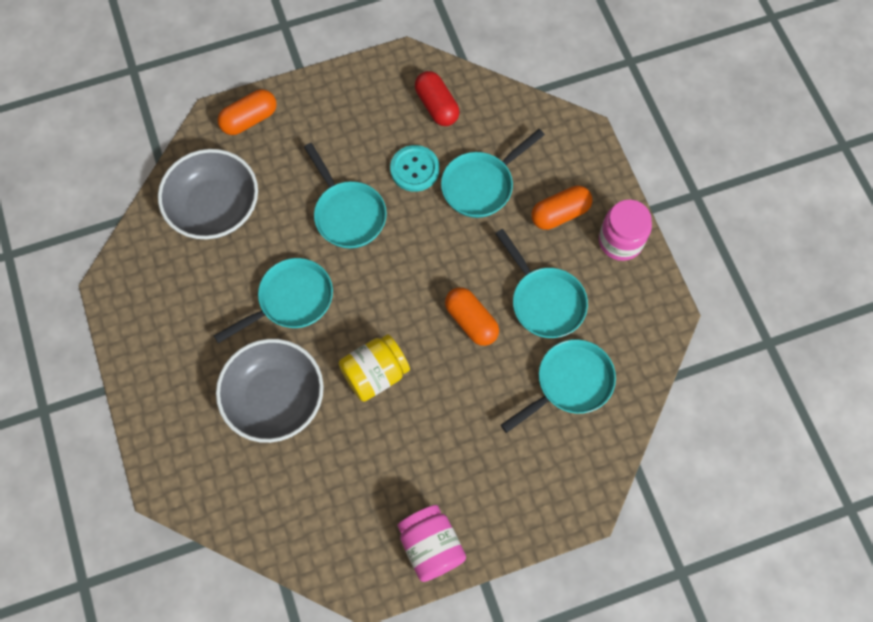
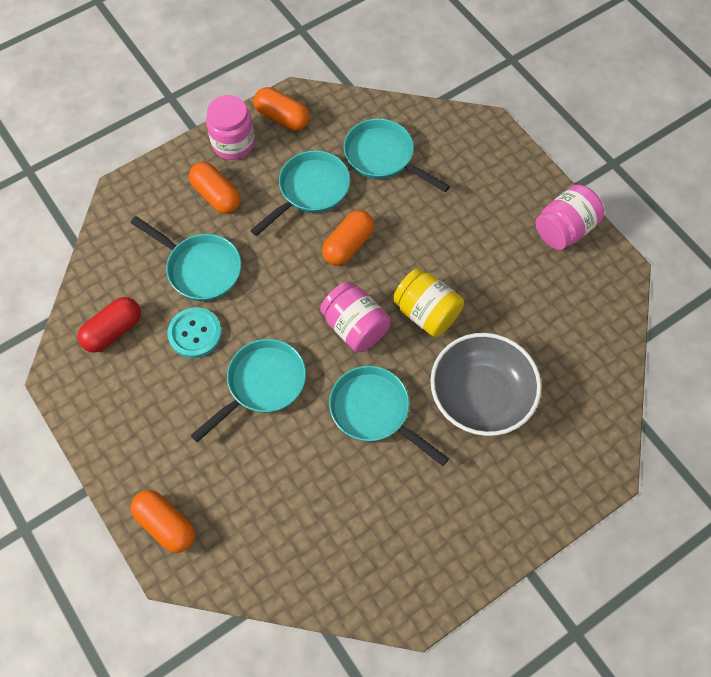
camera: 105 degrees left, 5 degrees down
(214, 207) = (288, 527): grey bowl -> none
(380, 305) = (355, 327): none -> pink jar
(644, 294) = (282, 118): none -> orange capsule

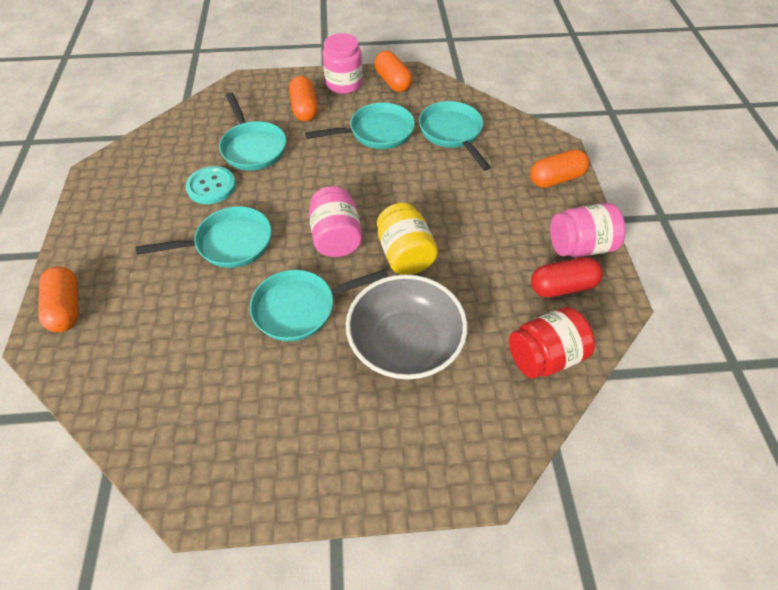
camera: 30 degrees right, 10 degrees down
(113, 331) = (157, 160): red capsule -> red capsule (562, 286)
(348, 245) = (377, 179): orange capsule -> orange capsule (556, 179)
(374, 411) = (300, 308): turquoise pan -> turquoise pan turned 90 degrees counterclockwise
(592, 348) = (544, 356): none -> red jar

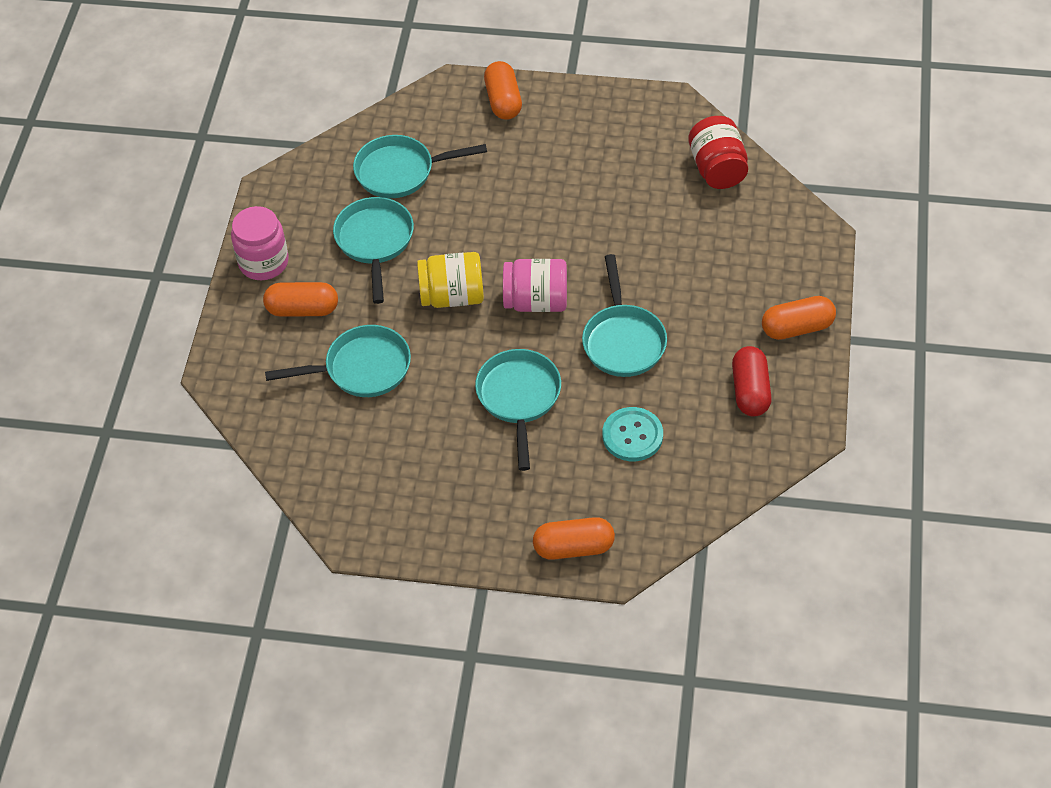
camera: 75 degrees left, 0 degrees up
(211, 186) = (420, 413): turquoise button -> turquoise button (632, 435)
(393, 82) = (279, 211): orange capsule -> orange capsule (797, 328)
(405, 254) = (575, 247): yellow jar -> yellow jar (452, 296)
(405, 343) = (682, 264): grey bowl -> none
(562, 286) = (645, 136): red capsule -> red capsule (750, 391)
(580, 246) = (600, 109): pink jar -> none

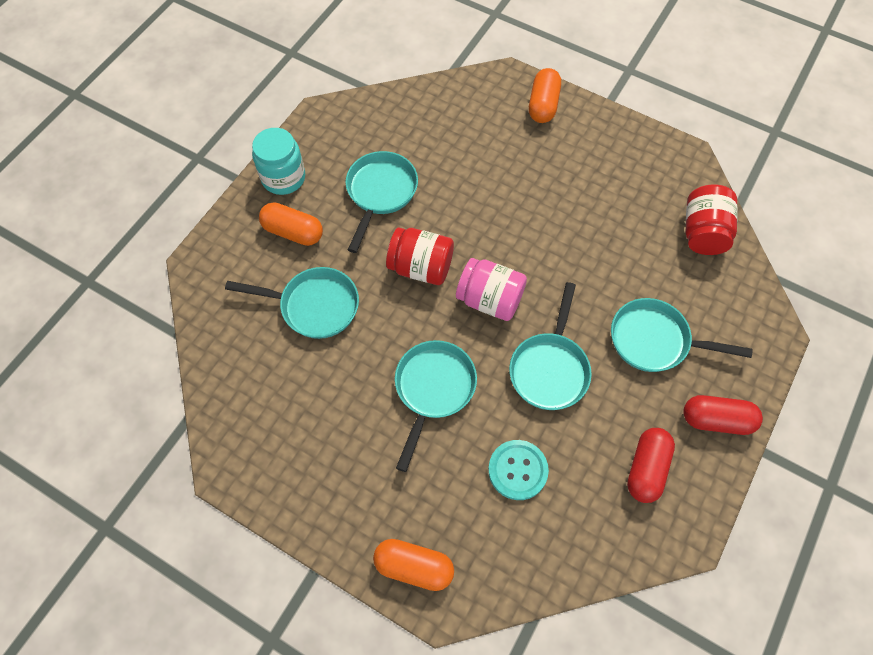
camera: 20 degrees right, 10 degrees up
(263, 262) = (283, 178): pink jar -> turquoise jar
(400, 172) = (430, 138): turquoise pan -> turquoise pan (654, 340)
(452, 296) = (421, 267): yellow jar -> red jar
(797, 328) = (716, 420): orange capsule -> red capsule

